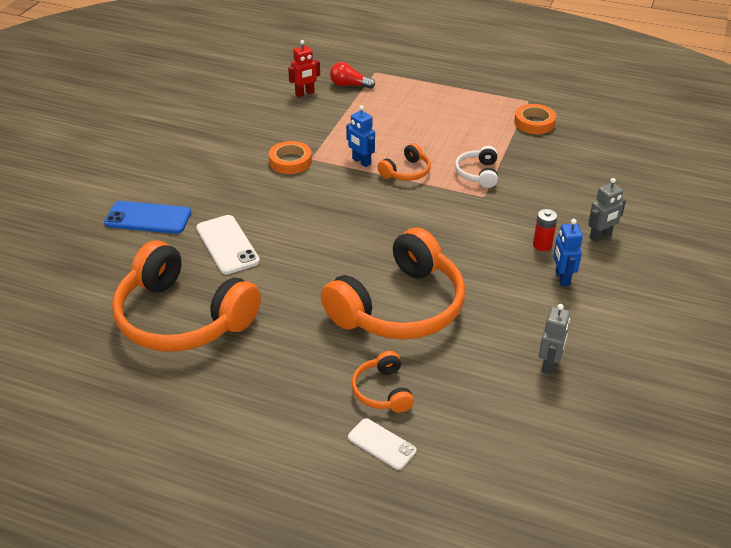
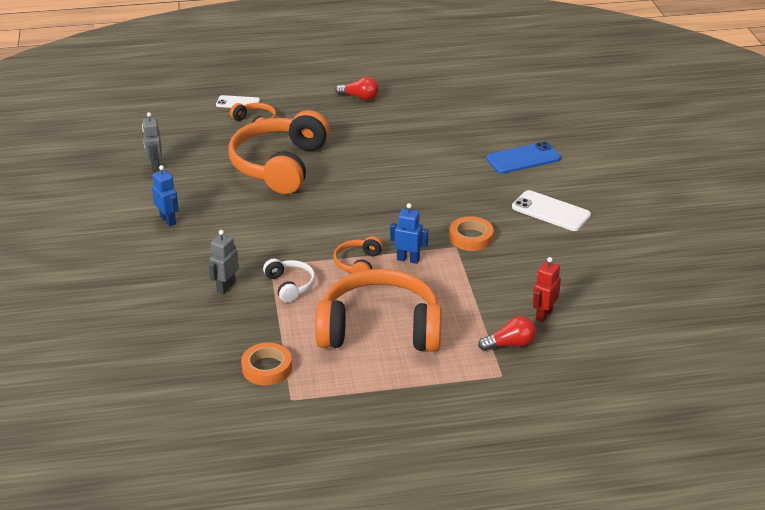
camera: 150 degrees right, 5 degrees down
(182, 318) = (418, 116): orange headphones -> orange headphones (380, 329)
(215, 382) = (359, 97): none -> red light bulb
(227, 245) = (442, 161): white phone -> white phone (551, 211)
(542, 245) = (195, 240): red battery -> none
(600, 236) = (147, 263): grey robot -> grey robot (226, 287)

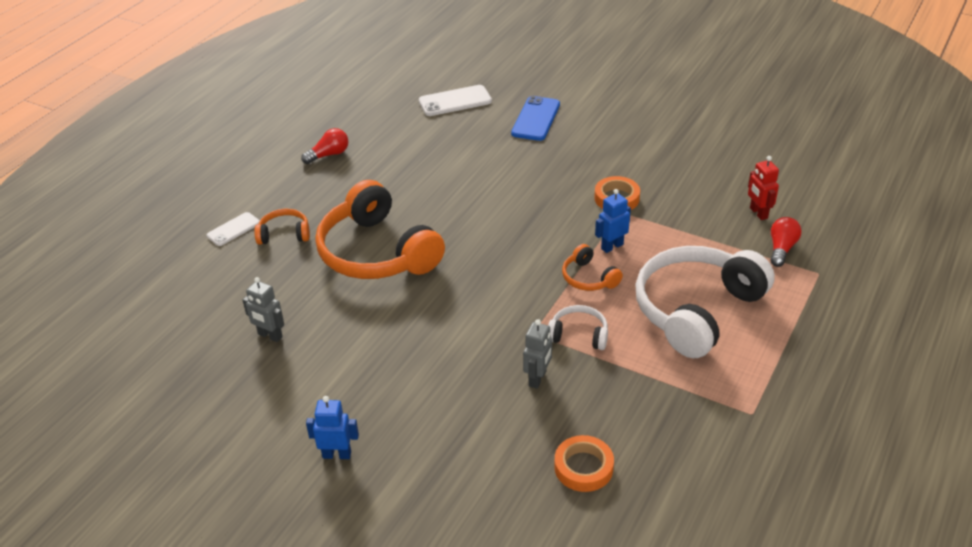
camera: 50 degrees left, 5 degrees up
(168, 220) = (380, 369): blue robot -> blue robot (337, 454)
(226, 287) = (538, 379): grey robot -> grey robot turned 135 degrees counterclockwise
(267, 368) = (692, 408): orange tape -> orange tape (583, 467)
(380, 329) = (696, 310): orange headphones -> white headphones
(551, 211) = (624, 142): white phone -> white phone (455, 101)

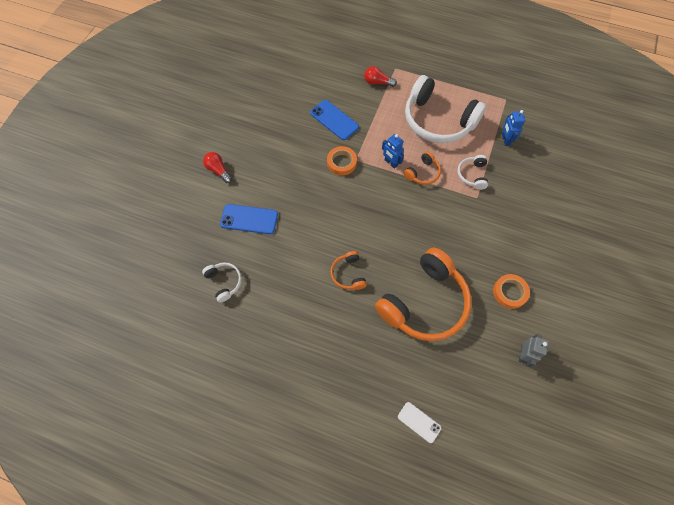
camera: 100 degrees left, 25 degrees up
(284, 234) = (417, 377): orange headphones -> orange headphones (348, 274)
(329, 155) = (309, 370): red light bulb -> red light bulb (218, 170)
(337, 454) = (601, 286): blue robot -> blue robot (505, 140)
(455, 101) = (224, 282): white phone -> white headphones
(538, 379) = (512, 192): grey robot -> none
(583, 467) = (564, 166): orange tape -> orange tape (509, 292)
(698, 197) = (334, 120): none -> blue phone
(758, 213) = (346, 91): red robot -> none

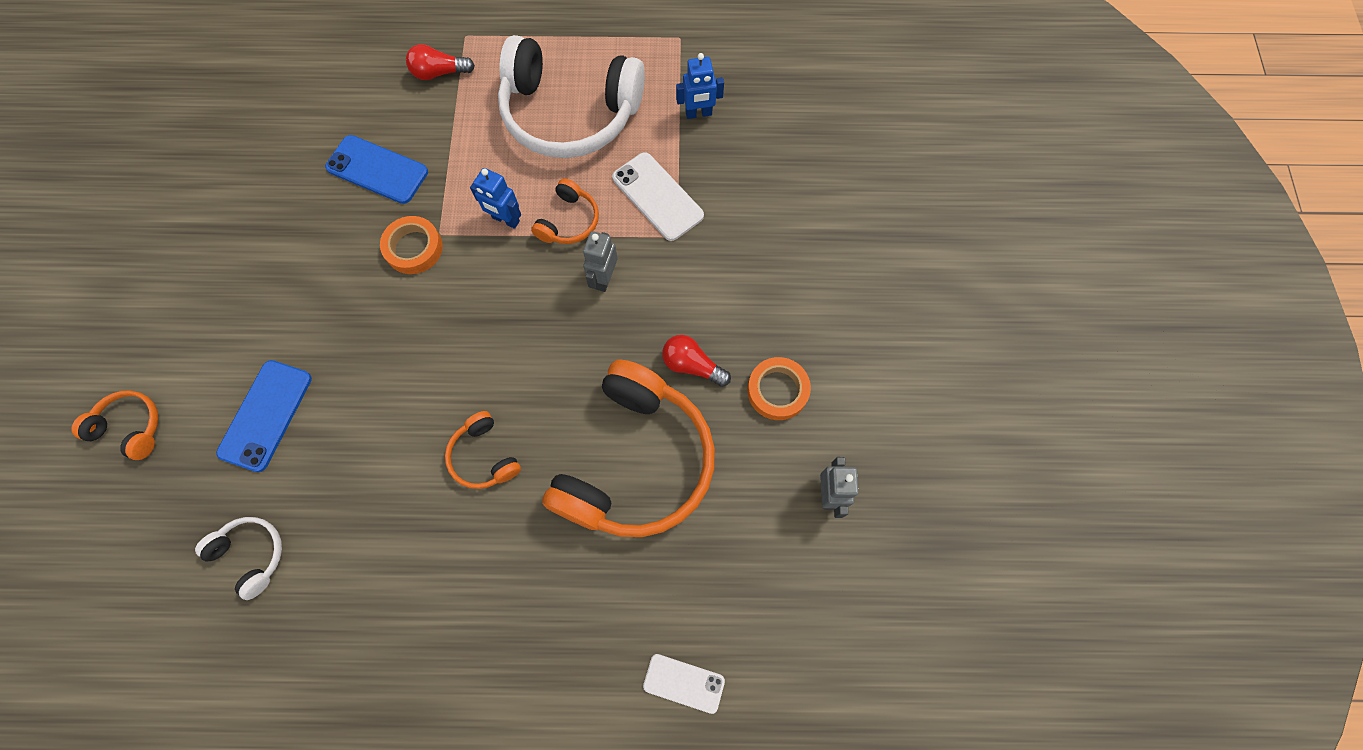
camera: 20 degrees left, 5 degrees up
(186, 204) = (131, 427): none -> orange headphones
(218, 170) = (177, 339): red light bulb -> red light bulb (692, 365)
(249, 219) = (266, 415): blue phone -> blue phone turned 60 degrees counterclockwise
(433, 207) = (604, 278): none -> grey robot
(472, 175) = (657, 196): white headphones -> white phone
(505, 140) = (698, 114): blue robot -> blue robot turned 75 degrees counterclockwise

